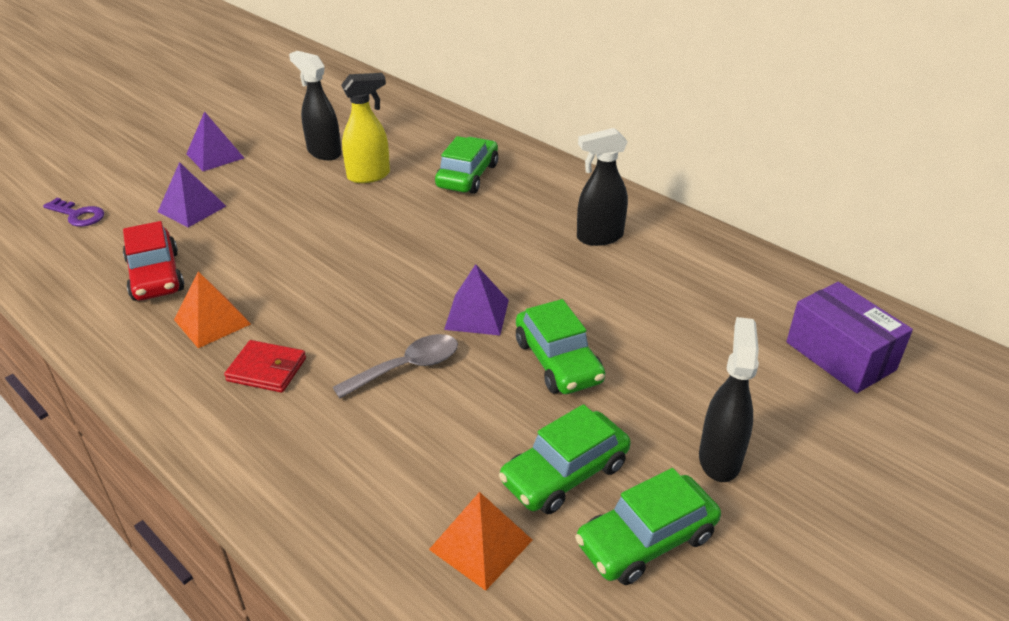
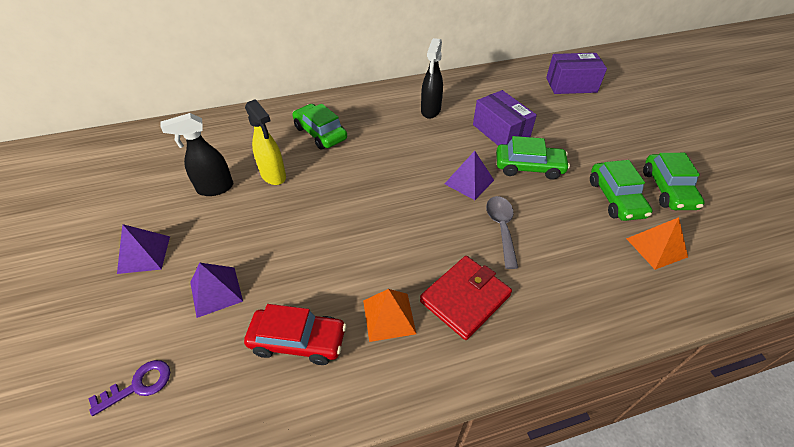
camera: 60 degrees left, 10 degrees up
(267, 369) = (465, 298): red wallet -> red wallet, size x1.51
(369, 176) = (273, 176): yellow spray bottle -> yellow spray bottle turned 135 degrees clockwise
(616, 312) = (500, 132): none -> purple box
(719, 458) = (623, 146): black spray bottle -> none

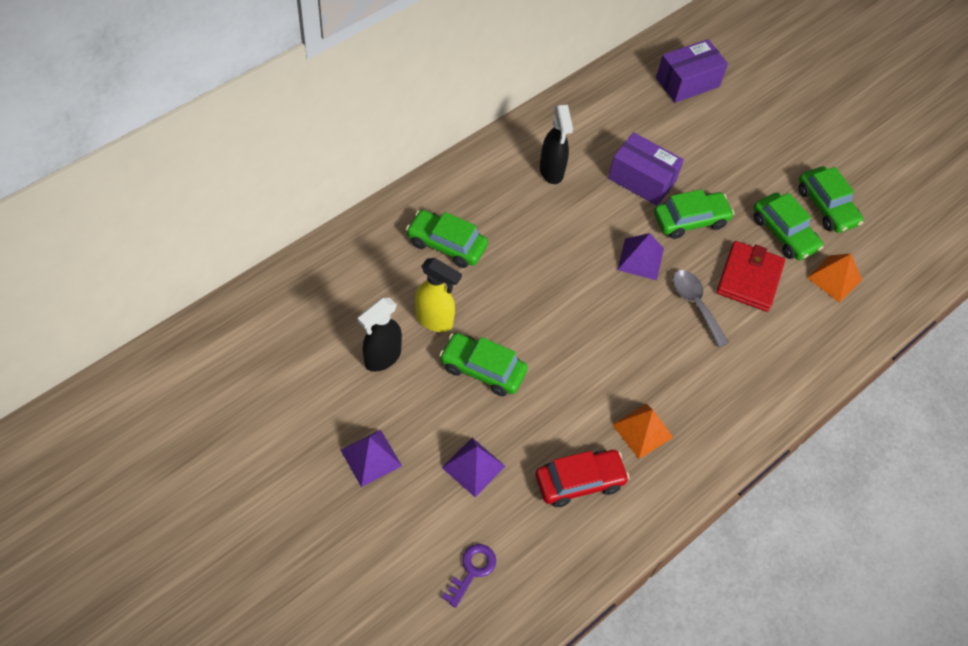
camera: 30 degrees left, 10 degrees up
(283, 220) = (482, 369): none -> green car
(465, 298) = (697, 389): red wallet -> red wallet (749, 278)

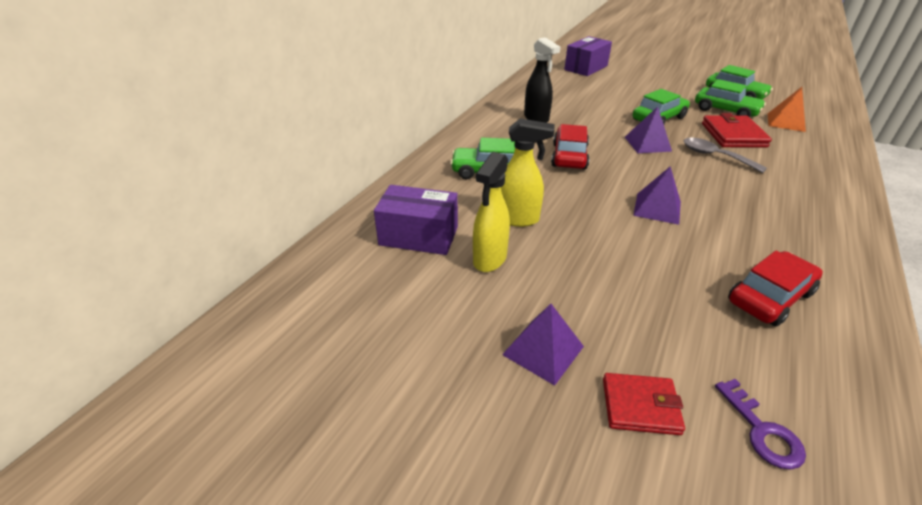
camera: 15 degrees left, 20 degrees down
(382, 358) = (489, 259): black spray bottle -> yellow spray bottle
(407, 523) = (640, 406): none -> red wallet
(472, 570) = (762, 431): purple key -> purple key turned 150 degrees clockwise
(473, 467) = (658, 320): purple pyramid -> purple pyramid (657, 208)
(482, 369) = (592, 240): green car -> none
(542, 249) = (569, 156): none -> red car
(642, 180) = (604, 109): purple box -> purple box (419, 236)
(642, 431) = (774, 241): orange pyramid -> none

